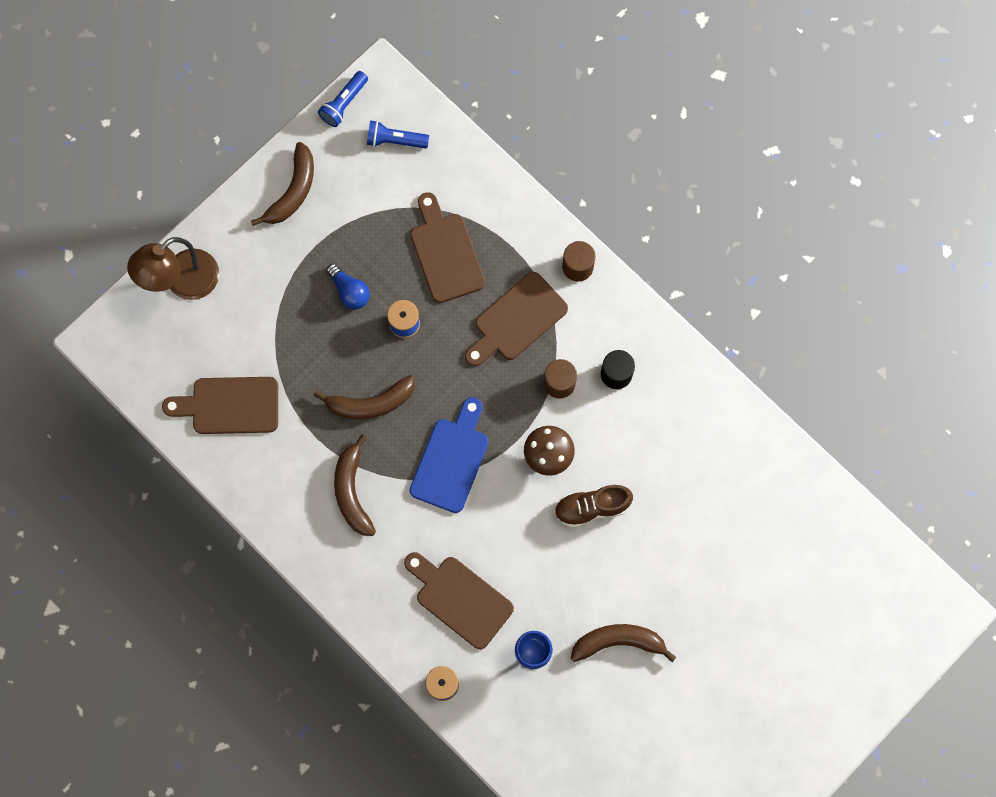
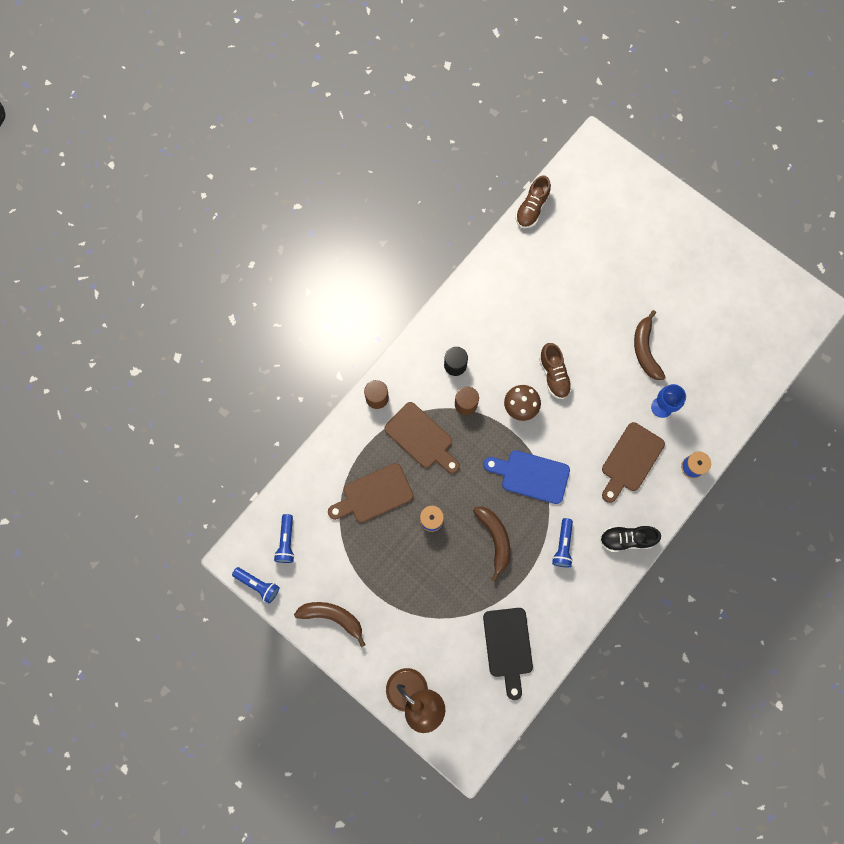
camera: 95 degrees left, 0 degrees up
(229, 405) = (508, 646): brown cutting board -> black cutting board
(349, 291) = (410, 564): blue light bulb -> none
(352, 491) = (563, 545): brown banana -> blue flashlight
(352, 578) = (626, 539): none -> black shoe
(846, 505) = (532, 208): none -> brown shoe

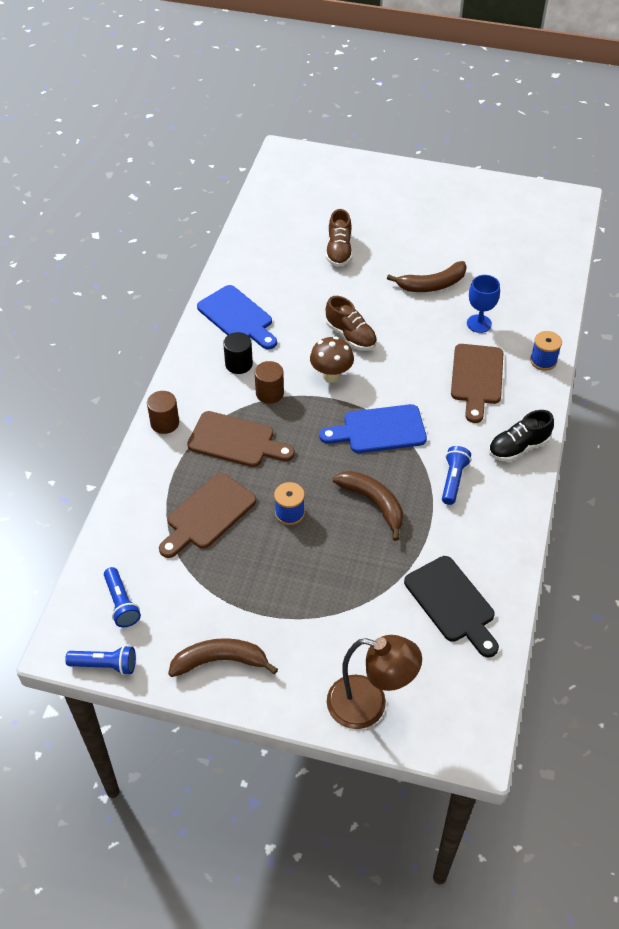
camera: 25 degrees left, 25 degrees down
(474, 316) = (237, 317): none -> blue cutting board
(532, 208) = (248, 216): brown shoe -> brown shoe (339, 251)
(563, 545) = (453, 480): blue flashlight -> blue flashlight turned 150 degrees counterclockwise
(645, 350) = (432, 285): brown banana -> brown banana turned 75 degrees counterclockwise

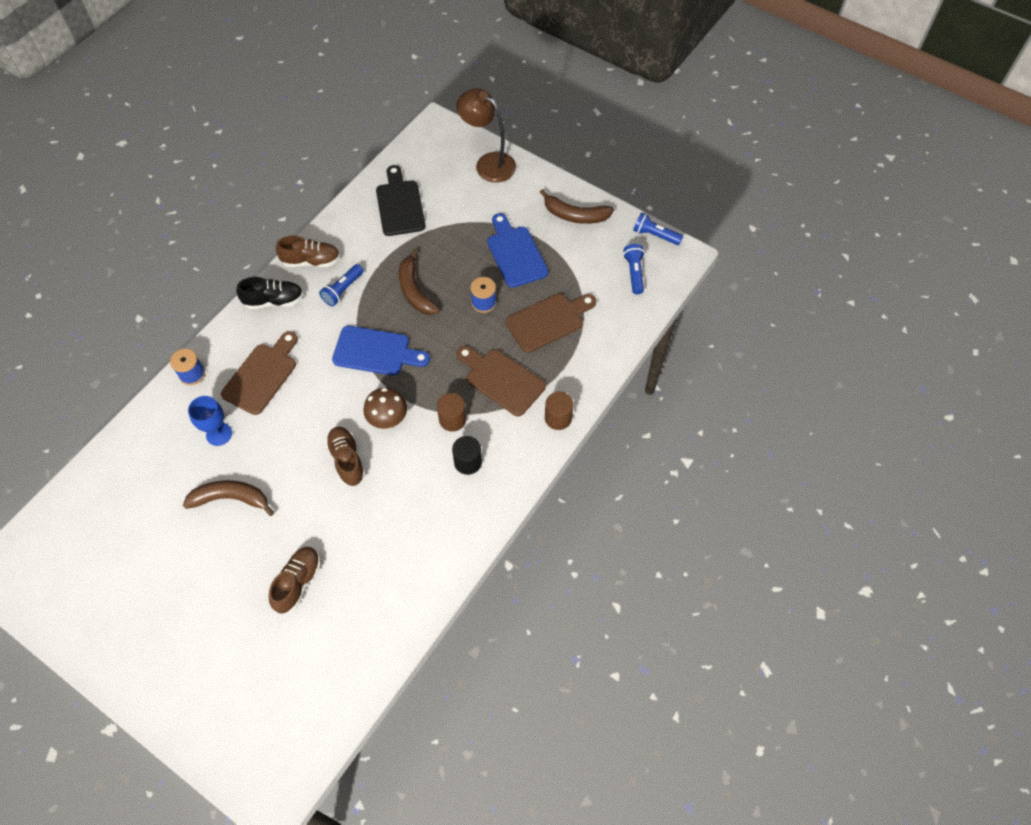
camera: 160 degrees left, 10 degrees up
(237, 317) = (446, 522): blue cutting board -> blue cutting board (515, 253)
(510, 501) = (311, 261): none -> brown shoe

